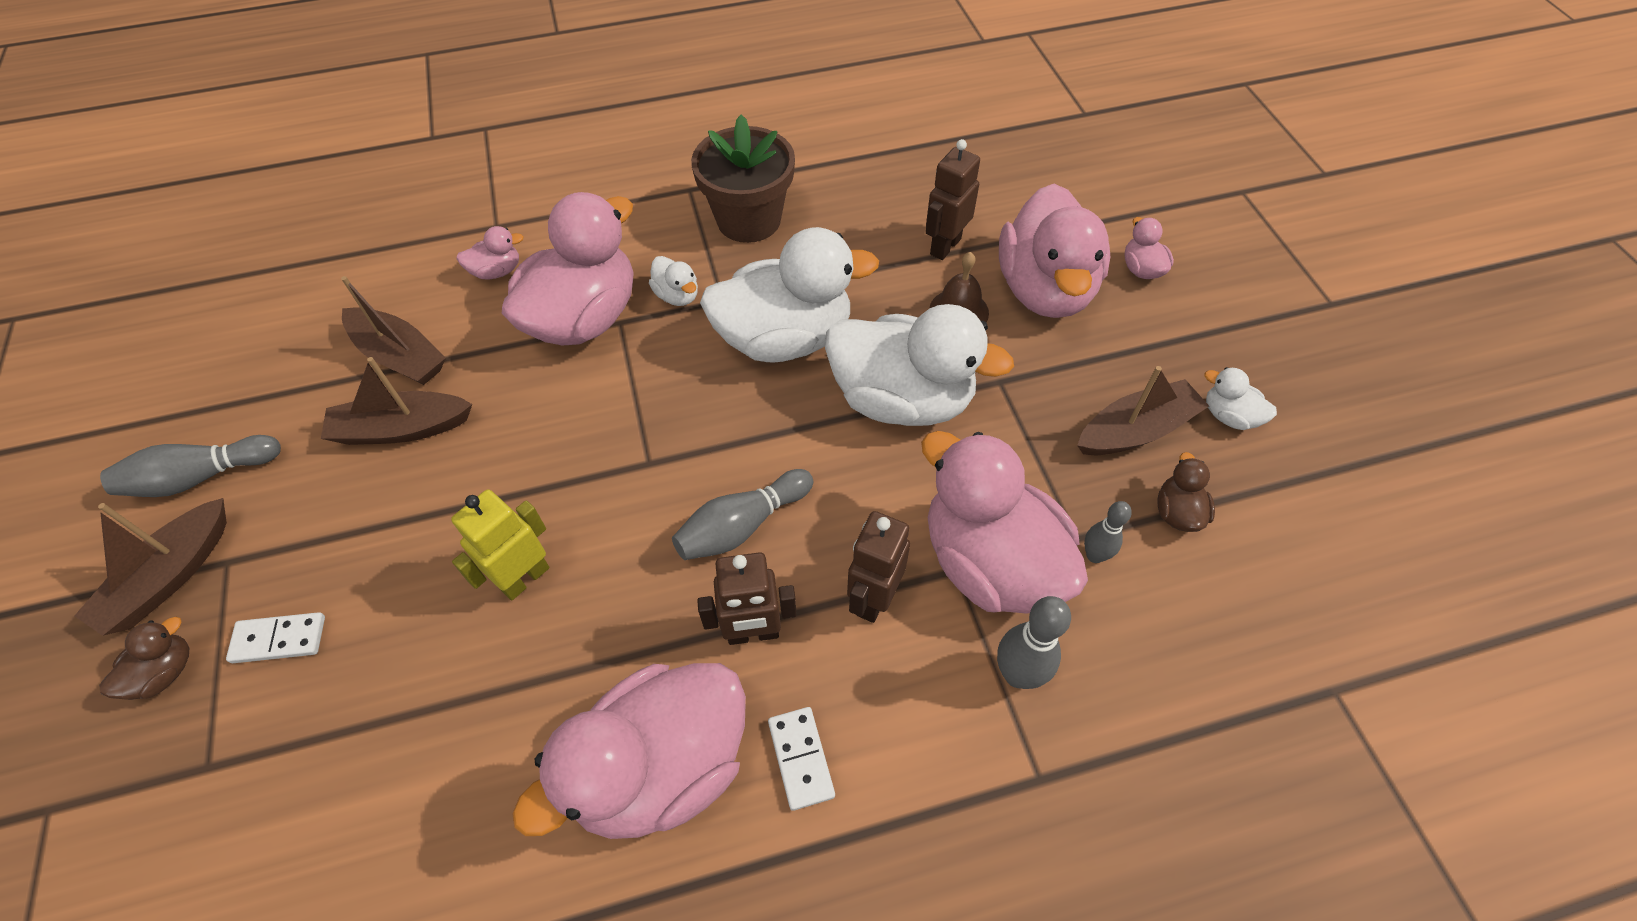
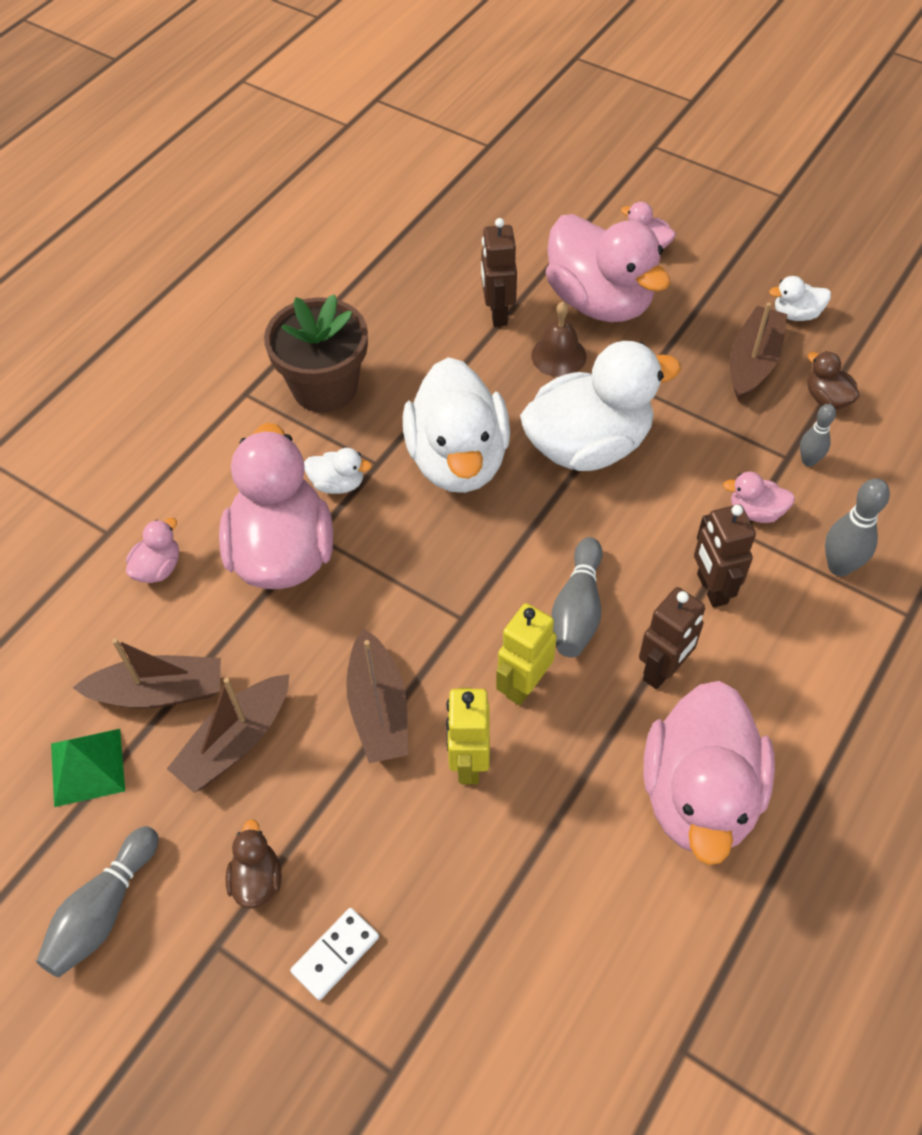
camera: 40 degrees left, 0 degrees up
(165, 672) = (273, 1053): brown duck -> brown duck (257, 879)
(170, 577) = (182, 994): brown boat -> brown boat (378, 709)
(304, 373) = (87, 767): none -> green pyramid
(633, 552) = (524, 685): none -> yellow robot
(784, 338) = (458, 460): white duck -> white duck turned 135 degrees clockwise
(800, 758) = (773, 718): white domino -> none
(990, 562) = (755, 511): pink duck -> pink duck, size x0.42

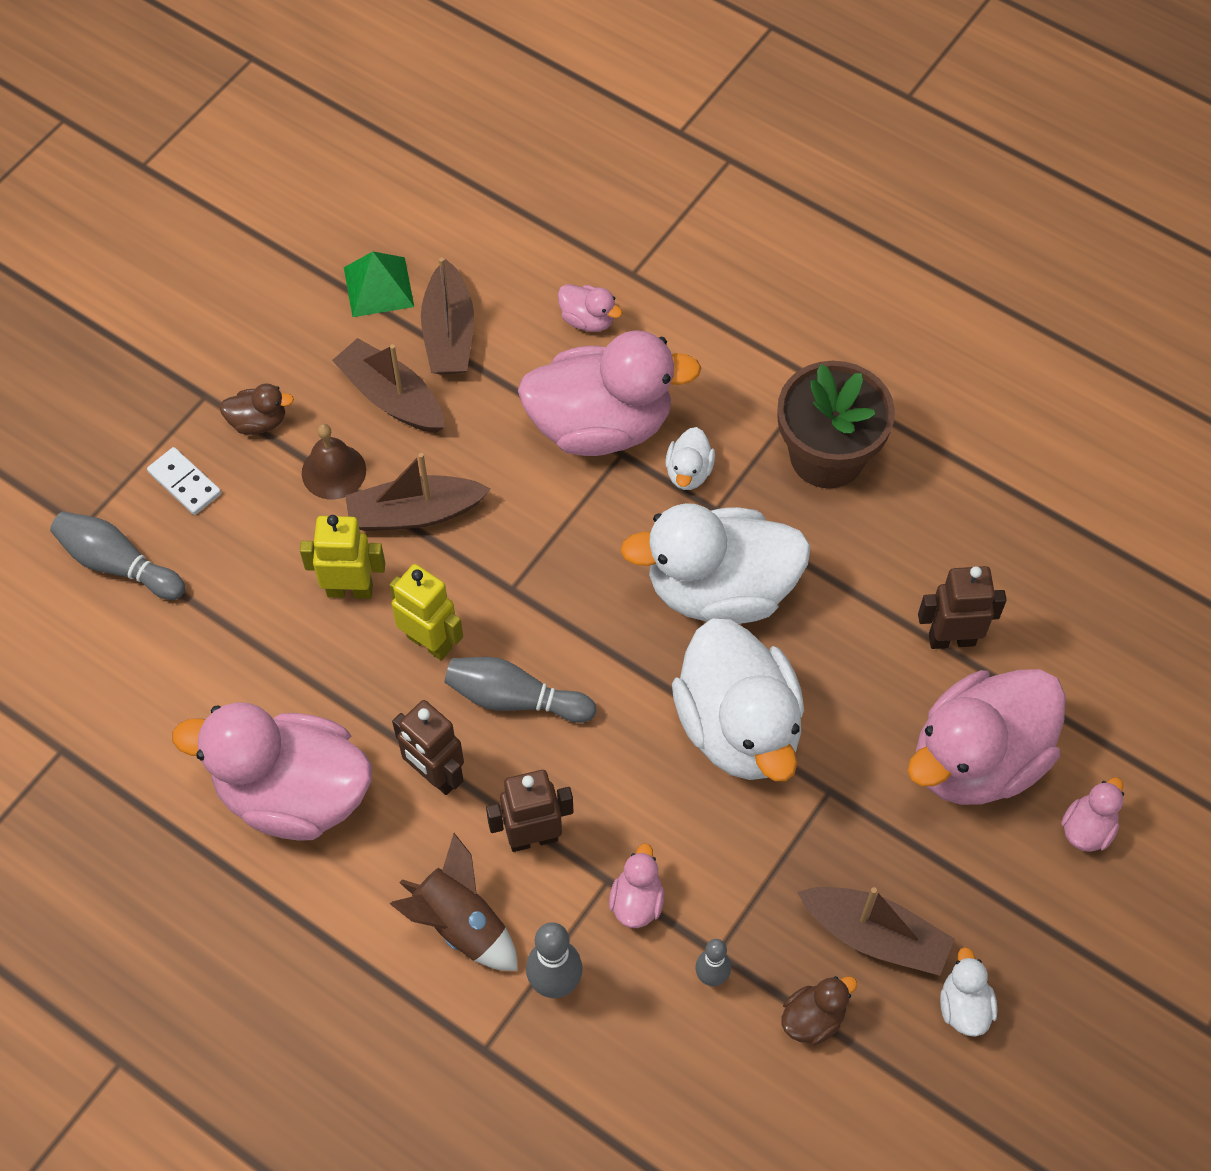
camera: 90 degrees right, 5 degrees up
(104, 910) = (246, 313): grey bowling pin -> grey bowling pin (118, 564)
(558, 356) = (881, 704): brown bell -> brown bell (333, 471)
(802, 640) = (461, 924): none -> brown rocket

